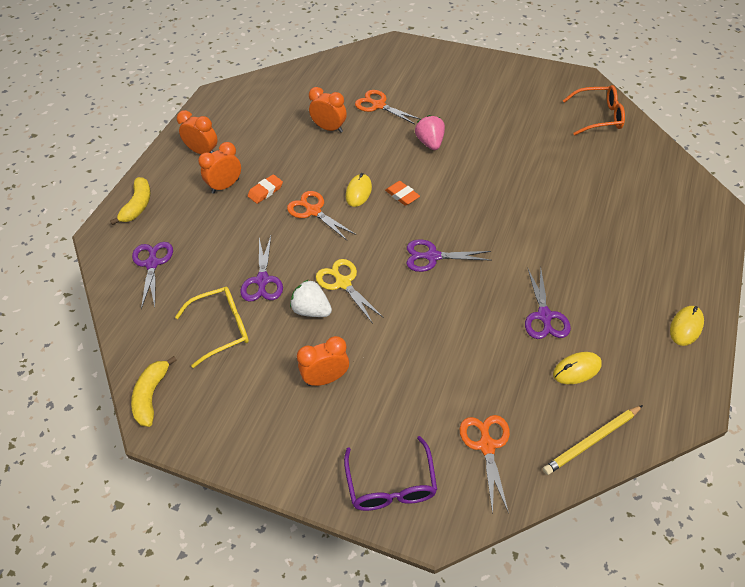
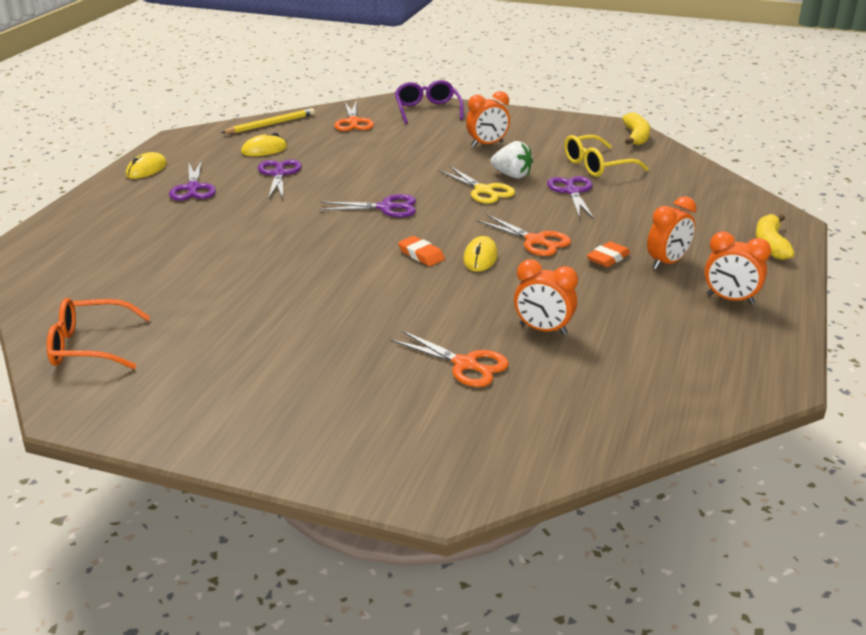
camera: 175 degrees right, 20 degrees down
(152, 264) = (704, 201): purple scissors -> purple scissors (193, 188)
(430, 143) = (378, 311): pink strawberry -> none

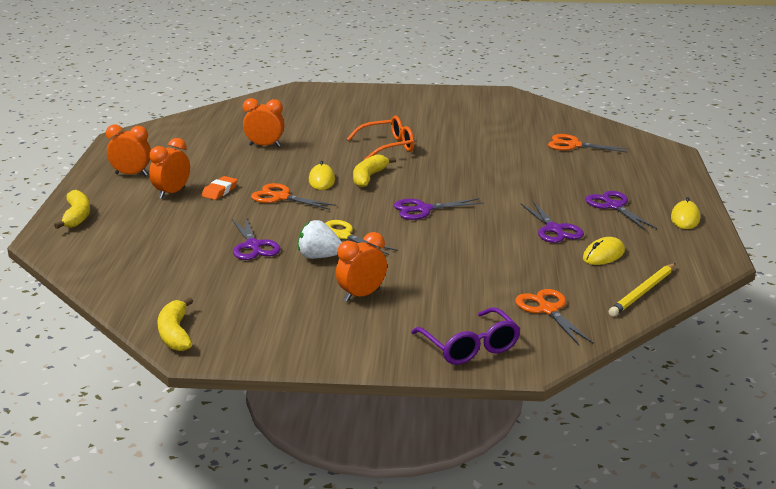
camera: 165 degrees right, 5 degrees down
(89, 346) = (532, 112): orange glasses -> orange glasses (388, 147)
(421, 255) = (368, 177): orange eraser -> yellow banana
(465, 364) = (308, 127): orange scissors -> orange scissors (574, 145)
(596, 165) = (228, 281): yellow glasses -> none

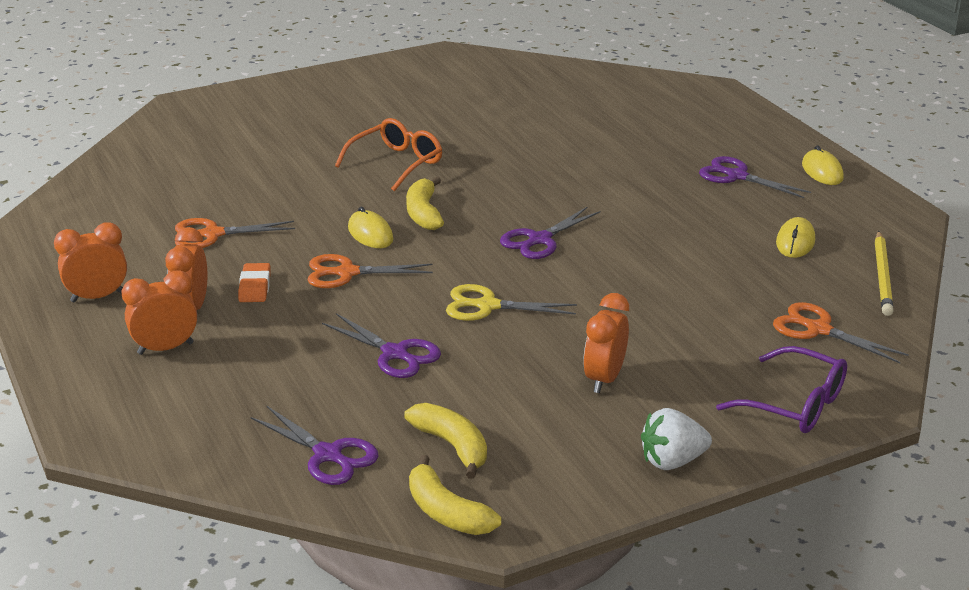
camera: 30 degrees left, 5 degrees up
(77, 216) = (97, 386): yellow banana -> yellow banana (452, 446)
(264, 146) = (235, 202): orange clock -> orange clock (165, 348)
(319, 257) = (494, 343): white strawberry -> white strawberry (672, 461)
(554, 229) = (710, 224): purple scissors -> purple scissors (328, 455)
(574, 145) = (607, 106): orange scissors -> orange scissors (212, 234)

